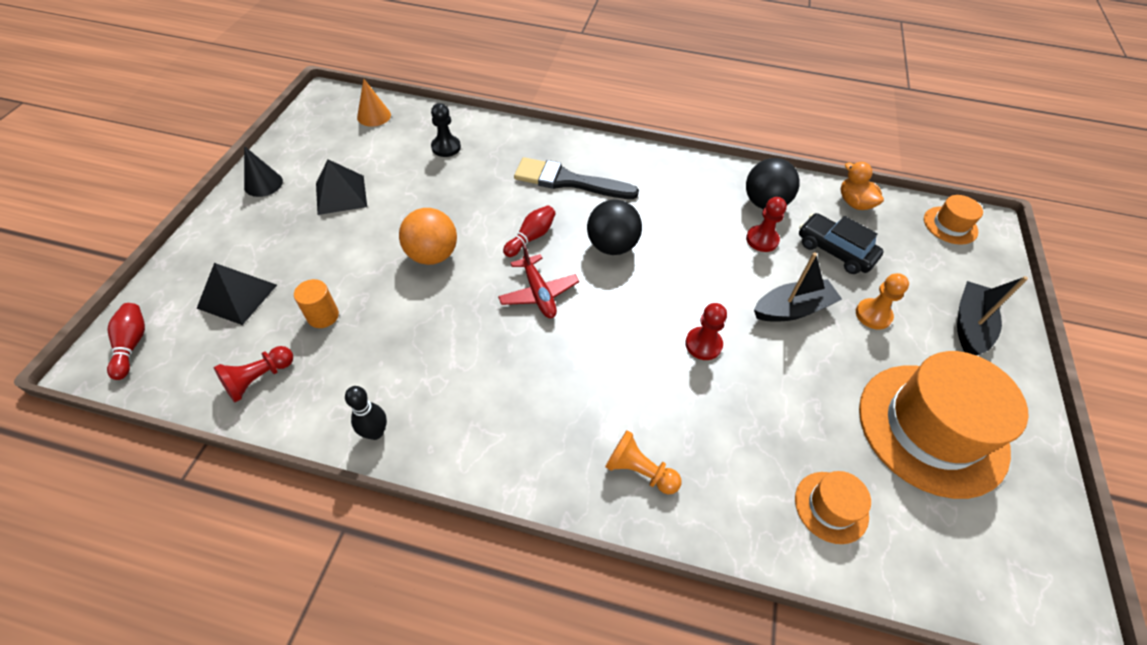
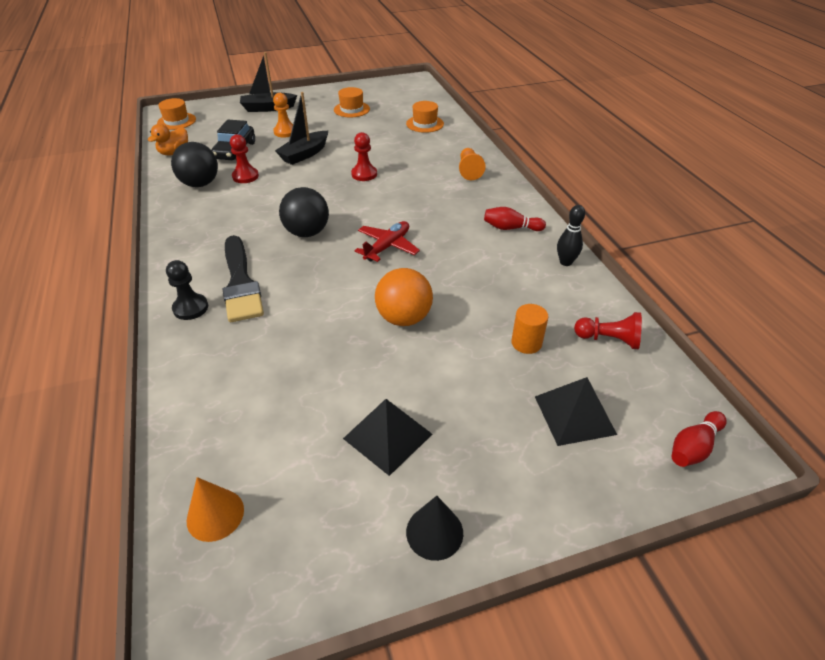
camera: 120 degrees left, 10 degrees down
(446, 147) = (241, 395): black pawn -> black pawn (190, 308)
(531, 237) = (333, 274): red bowling pin -> red bowling pin (511, 228)
(792, 309) = (304, 154): black boat -> black boat turned 90 degrees counterclockwise
(932, 428) = (351, 109): orange hat -> orange hat, size x0.46

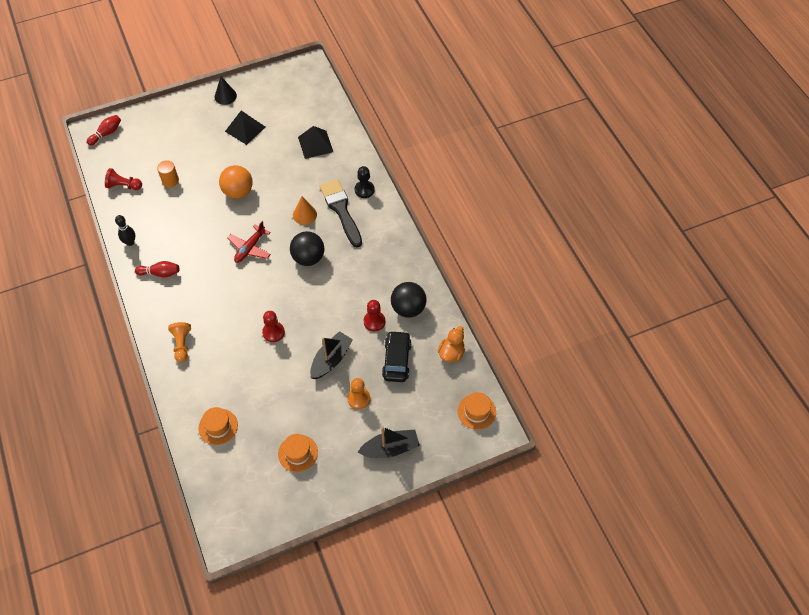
camera: 175 degrees right, 15 degrees up
(215, 514) = (313, 96): orange cone -> orange cone (304, 214)
(574, 415) = (156, 144): black pyramid -> black pyramid (315, 144)

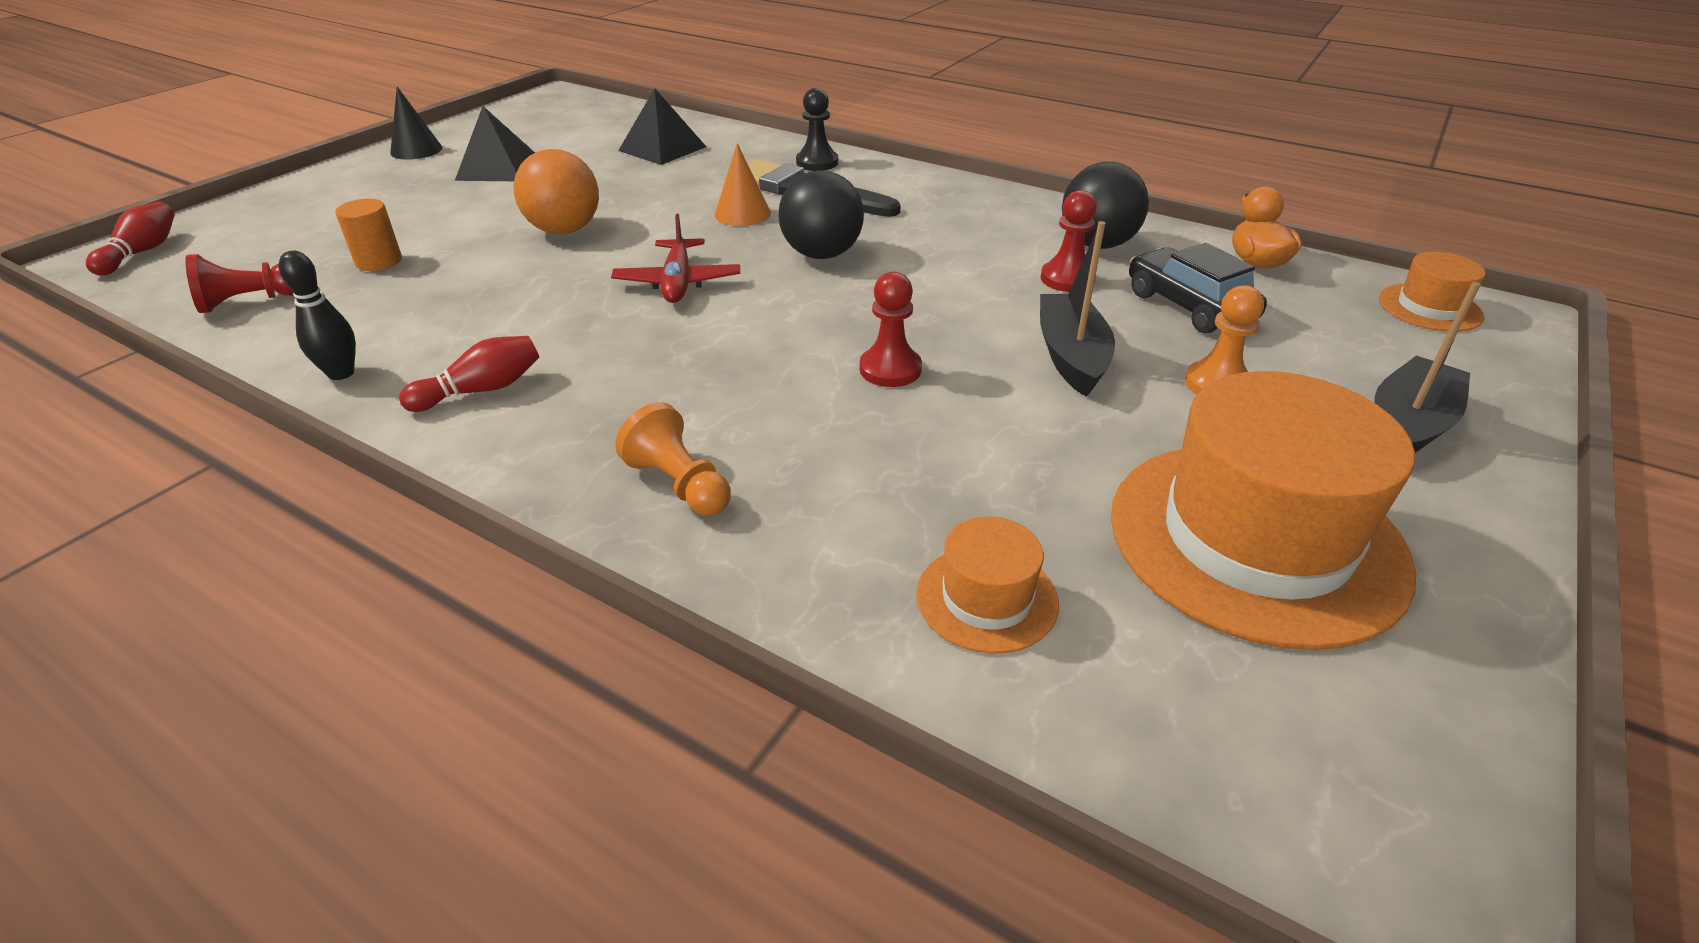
camera: 35 degrees left, 20 degrees down
(298, 453) = (1256, 539): orange hat -> orange hat, size x2.16

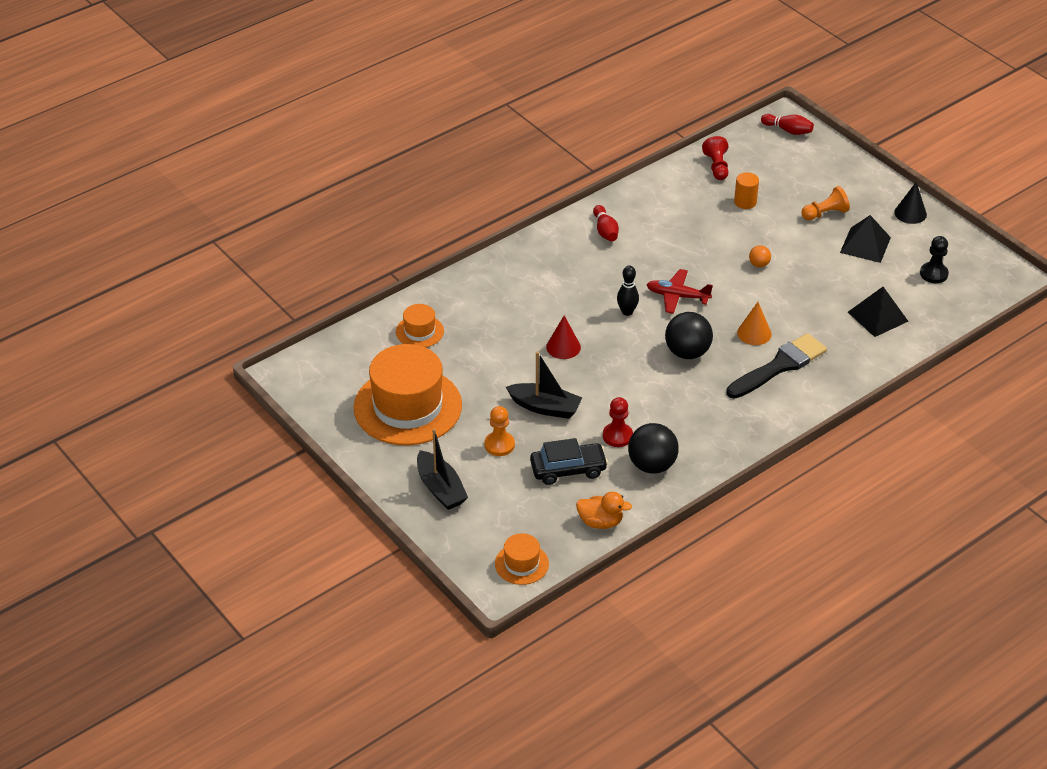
camera: 110 degrees right, 5 degrees up
(341, 373) = (637, 195): black bowling pin -> black bowling pin (627, 312)
(565, 230) = (759, 264): orange ball -> orange ball, size x0.49
(679, 484) = (515, 274): orange pawn -> orange pawn (825, 213)
(817, 162) = (825, 381): black pawn -> black pawn (933, 274)
(890, 369) = (563, 347): red pawn -> red cone

